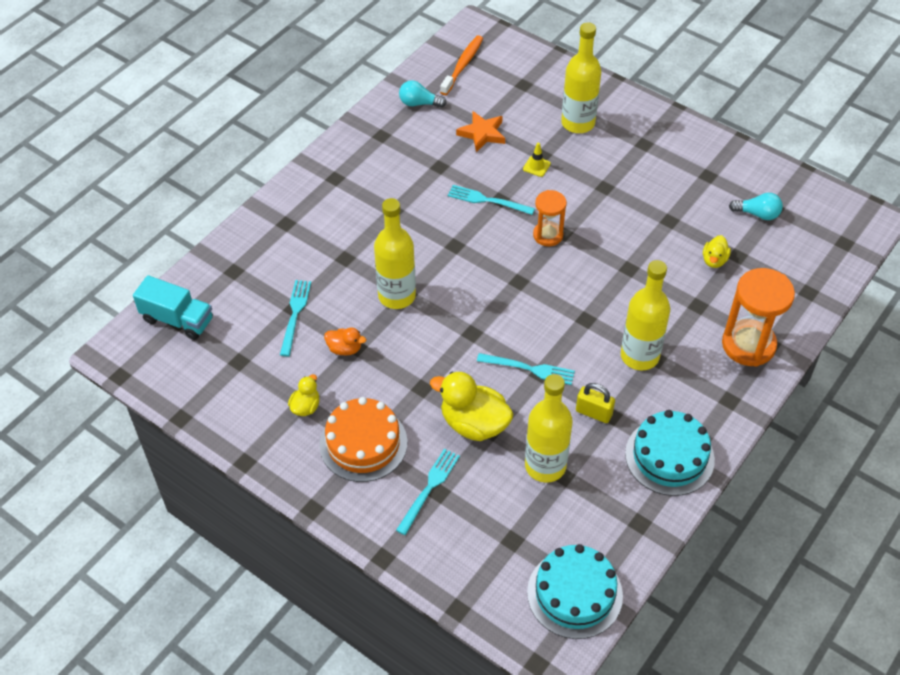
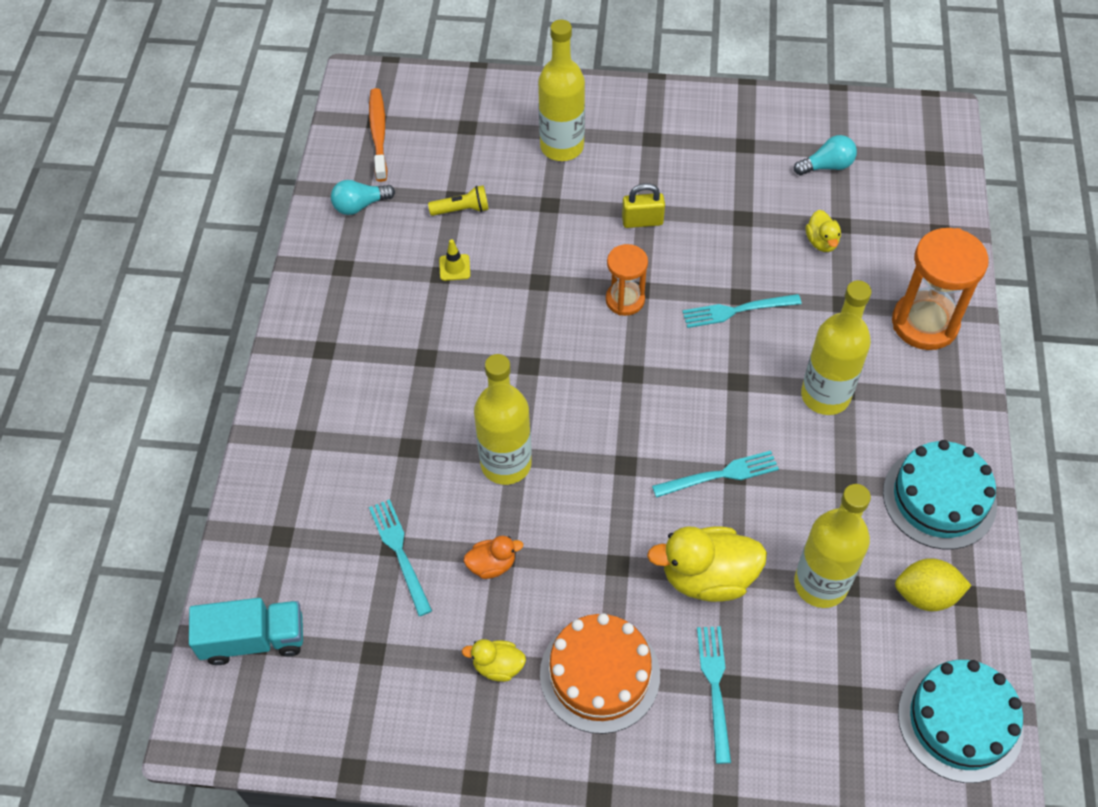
camera: 30 degrees left, 5 degrees up
(305, 407) = (498, 666): yellow duck -> yellow duck turned 75 degrees counterclockwise
(482, 134) = (462, 210): orange star -> yellow flashlight
(487, 200) = (526, 290): turquoise fork -> turquoise fork (736, 310)
(536, 166) = (553, 221): yellow traffic cone -> yellow traffic cone (454, 267)
(593, 412) = (826, 490): yellow padlock -> yellow padlock (642, 221)
(612, 509) = (926, 595): none -> yellow lemon

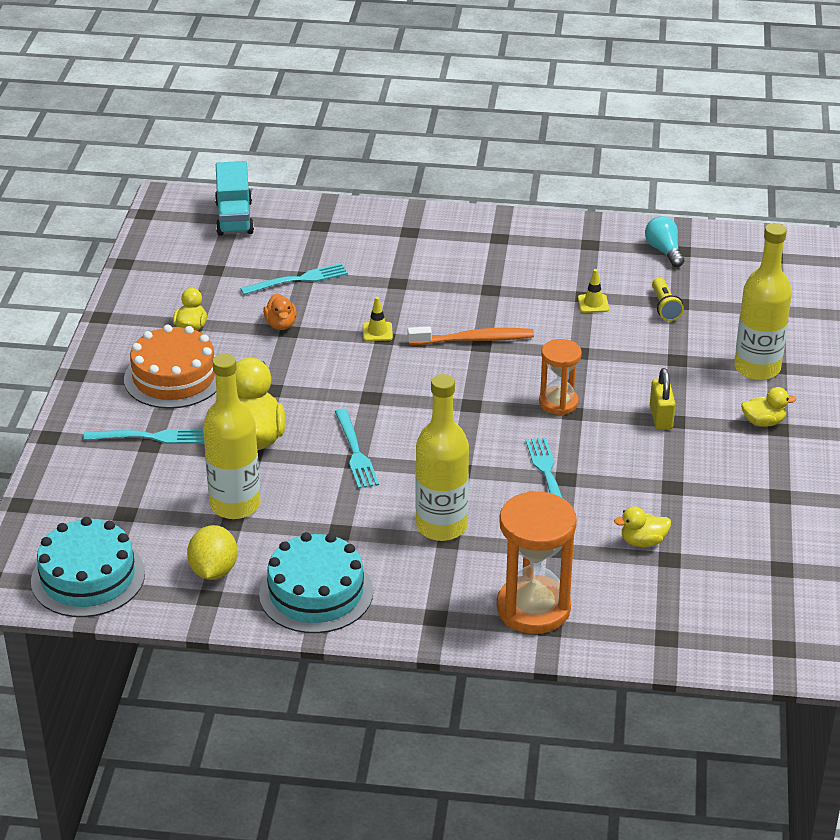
camera: 90 degrees right, 20 degrees down
(378, 134) = (756, 258): orange toothbrush -> orange toothbrush (474, 339)
(506, 464) = (377, 332): yellow bottle -> yellow traffic cone
(643, 148) = (763, 422): none -> yellow duck
(827, 166) = (757, 556): turquoise light bulb -> none

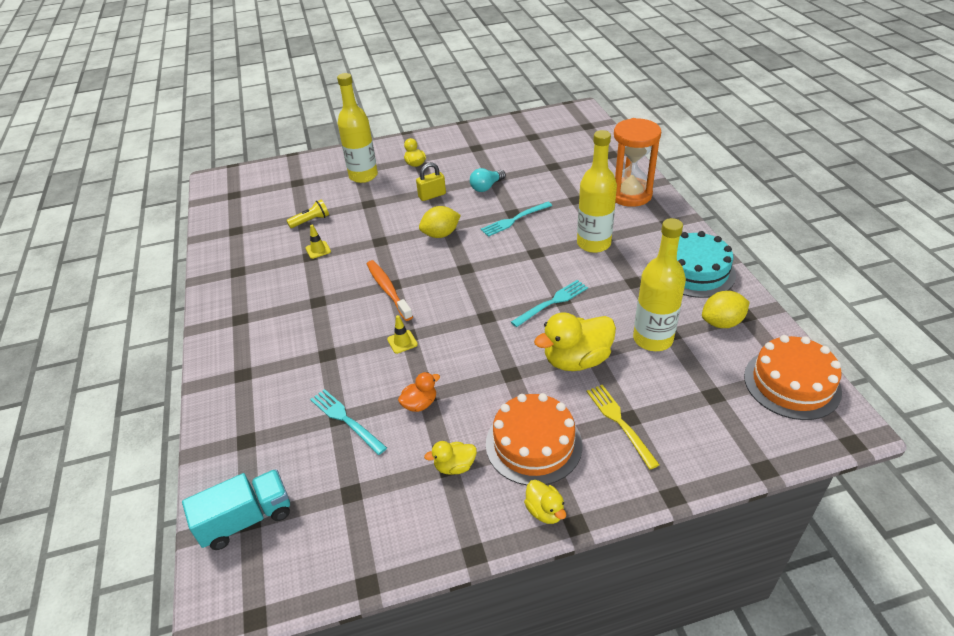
camera: 110 degrees left, 5 degrees up
(88, 577) = (792, 383): turquoise cake -> orange cake
(150, 437) = (619, 422): turquoise fork -> yellow fork
(558, 403) = (441, 234): orange hourglass -> yellow lemon
(643, 541) = (546, 176): yellow duck -> yellow duck (545, 511)
(664, 251) = (238, 237): turquoise light bulb -> turquoise light bulb (486, 187)

